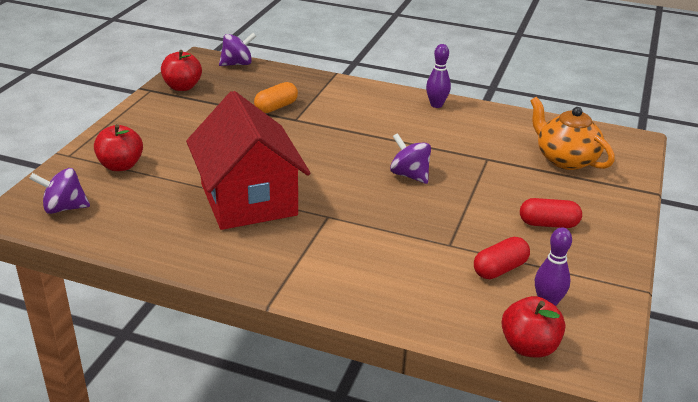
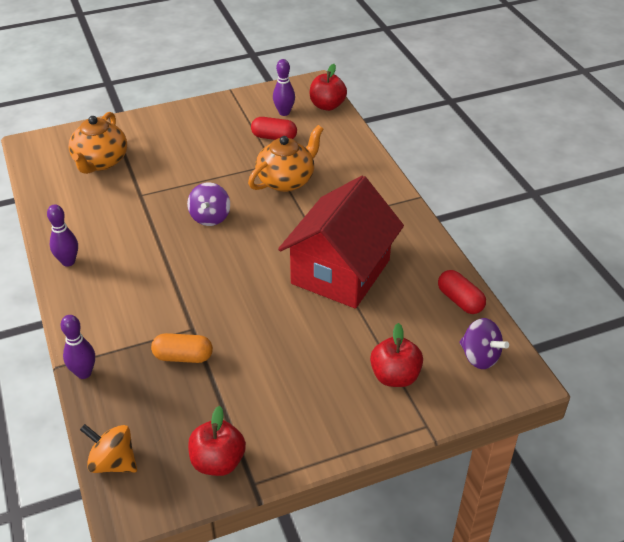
camera: 130 degrees left, 10 degrees up
(237, 64) = (113, 462): purple spinning top -> orange spinning top
(317, 77) = (84, 373): none -> purple bowling pin
(411, 237) = (286, 180): none -> orange teapot
(548, 224) = (201, 139): red capsule -> red capsule (460, 300)

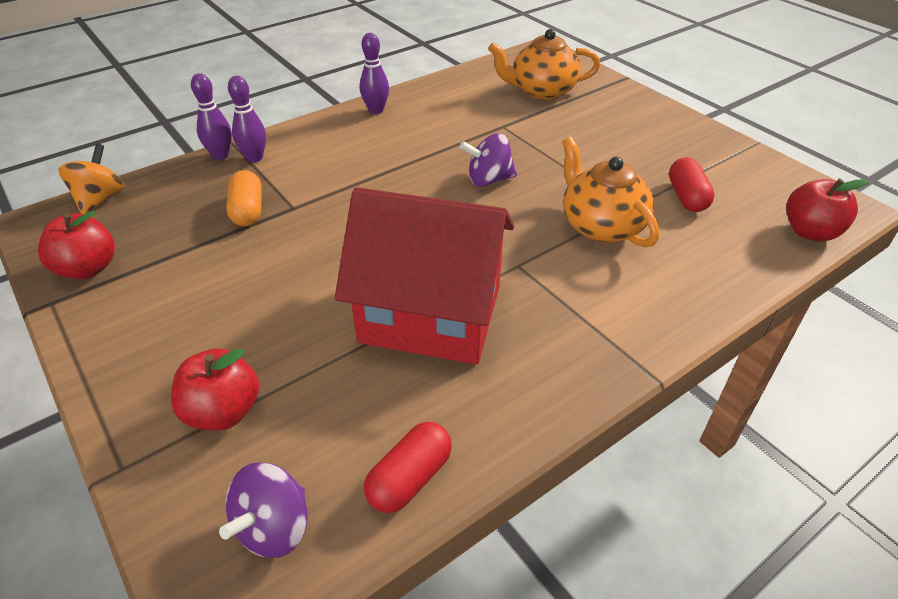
camera: 75 degrees right, 0 degrees up
(284, 112) = (751, 195): purple bowling pin -> purple bowling pin (254, 158)
(286, 180) = (600, 226): orange teapot -> orange teapot turned 150 degrees counterclockwise

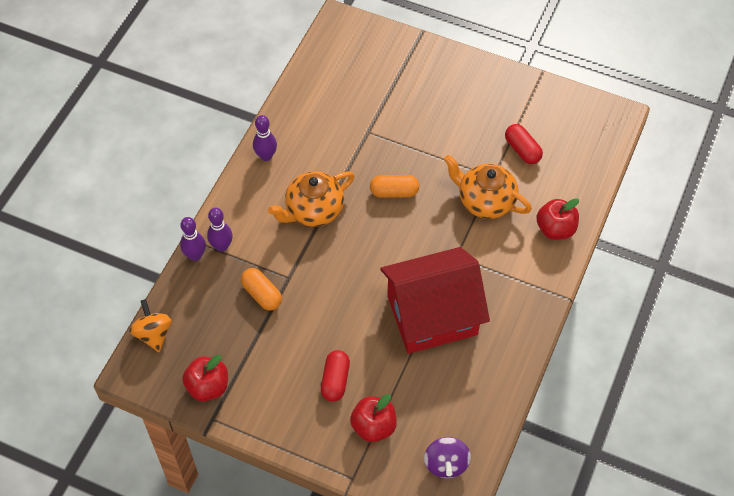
camera: 30 degrees left, 15 degrees up
(410, 478) = (487, 411): red capsule -> red capsule (335, 380)
(488, 180) = (394, 192): purple spinning top -> orange capsule
(541, 91) = (370, 77): orange teapot -> orange teapot (313, 210)
(810, 232) = (602, 149): red apple -> red apple (555, 229)

